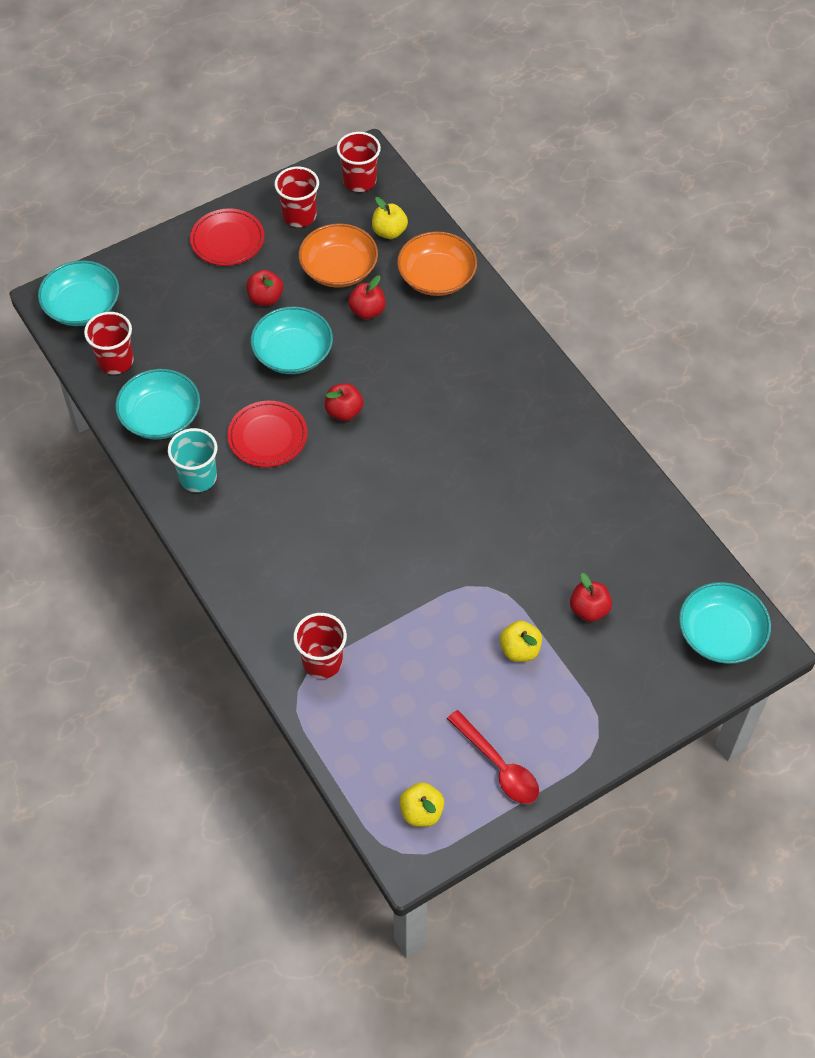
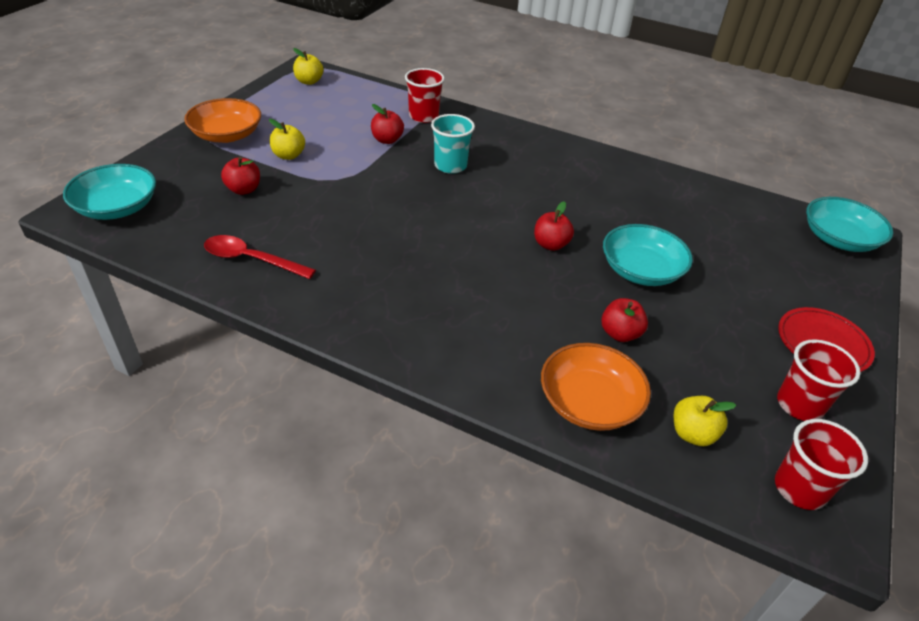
camera: 145 degrees right, 15 degrees down
(115, 361) = (758, 214): red cup -> none
(160, 416) = (678, 193): turquoise bowl -> none
(198, 477) = (606, 170): turquoise cup -> turquoise cup (450, 166)
(265, 298) = (720, 305): red apple -> red apple (387, 140)
(267, 437) = (589, 208): red plate -> none
(339, 268) = (693, 364): orange bowl -> orange bowl (227, 135)
(498, 766) = (271, 106): red spoon -> red spoon (251, 259)

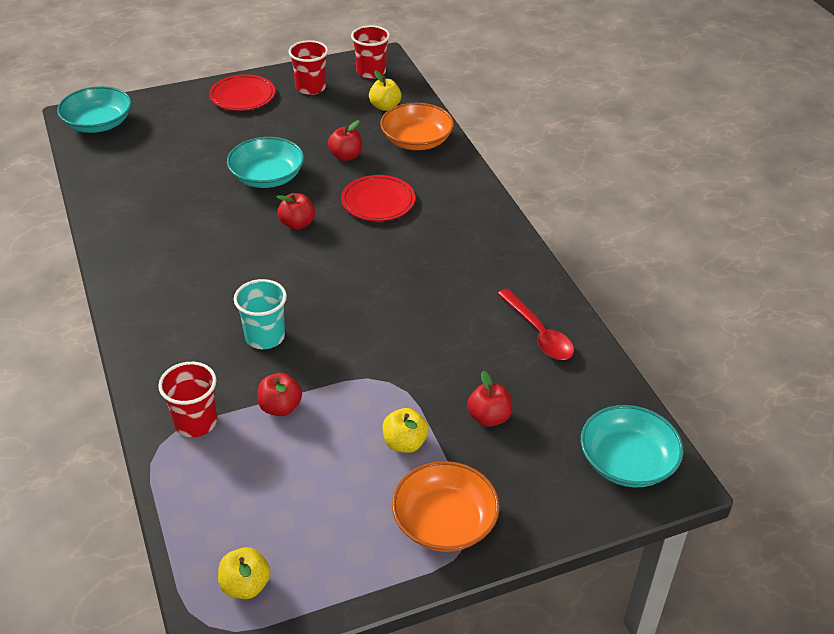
camera: 135 degrees left, 0 degrees up
(520, 301) = (378, 201): none -> red plate

